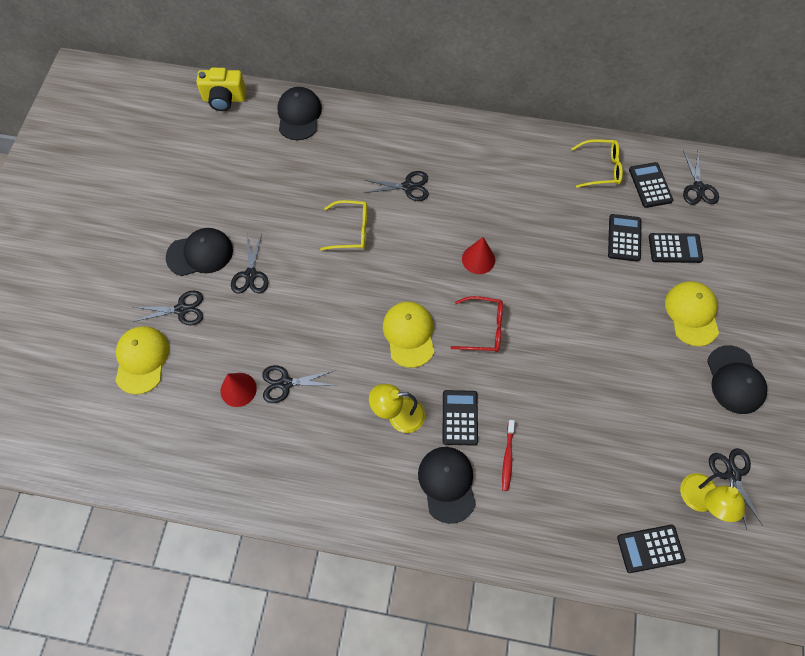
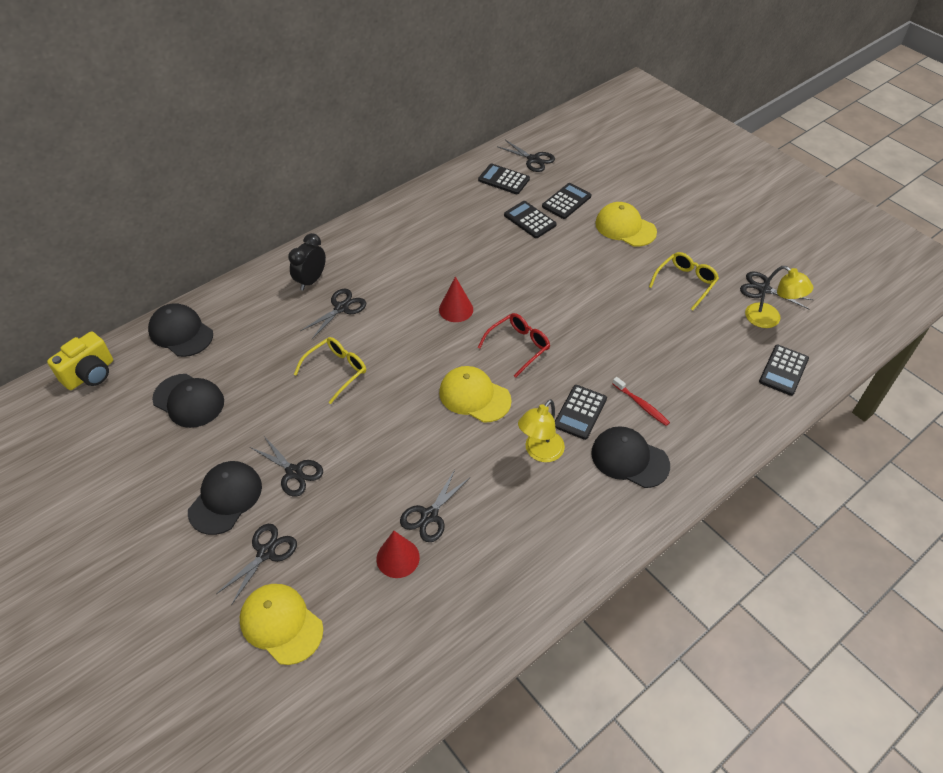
camera: 50 degrees left, 15 degrees down
(414, 147) = (311, 280): none -> black clock
(460, 417) = (580, 412): black calculator -> black calculator turned 105 degrees counterclockwise
(601, 168) = (460, 193): yellow glasses -> yellow glasses (685, 283)
(735, 380) = (695, 241): black cap -> black cap (189, 401)

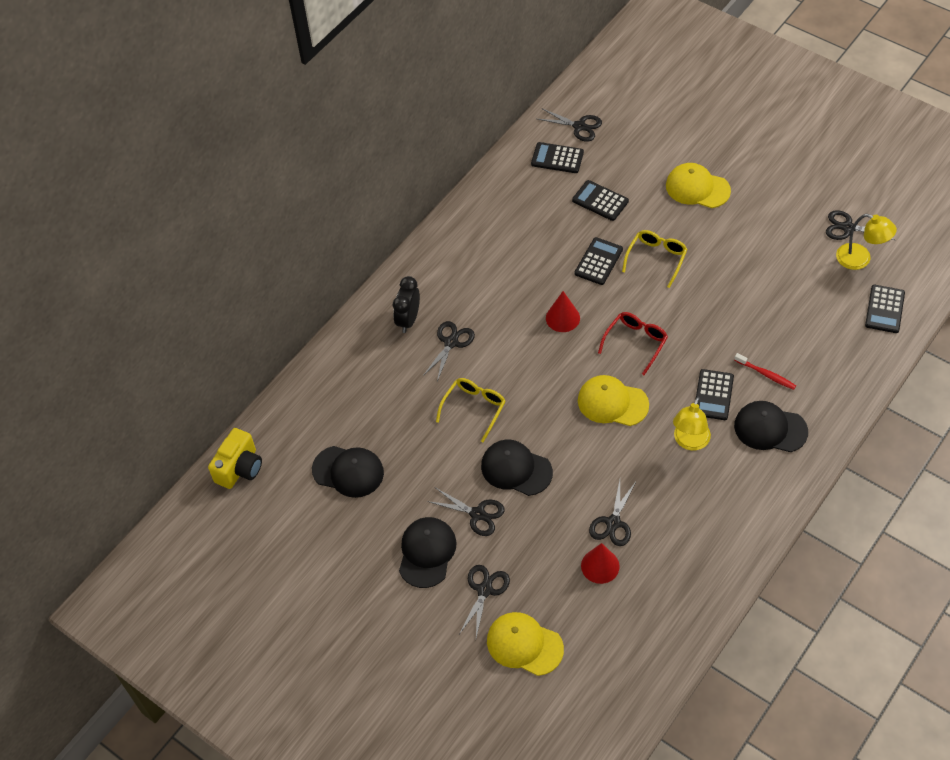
camera: 10 degrees left, 5 degrees up
(181, 332) = (306, 405): black cap -> black cap (516, 469)
(566, 201) = (630, 170): black calculator -> black calculator (598, 261)
(685, 283) = (772, 238): yellow glasses -> yellow glasses (656, 259)

